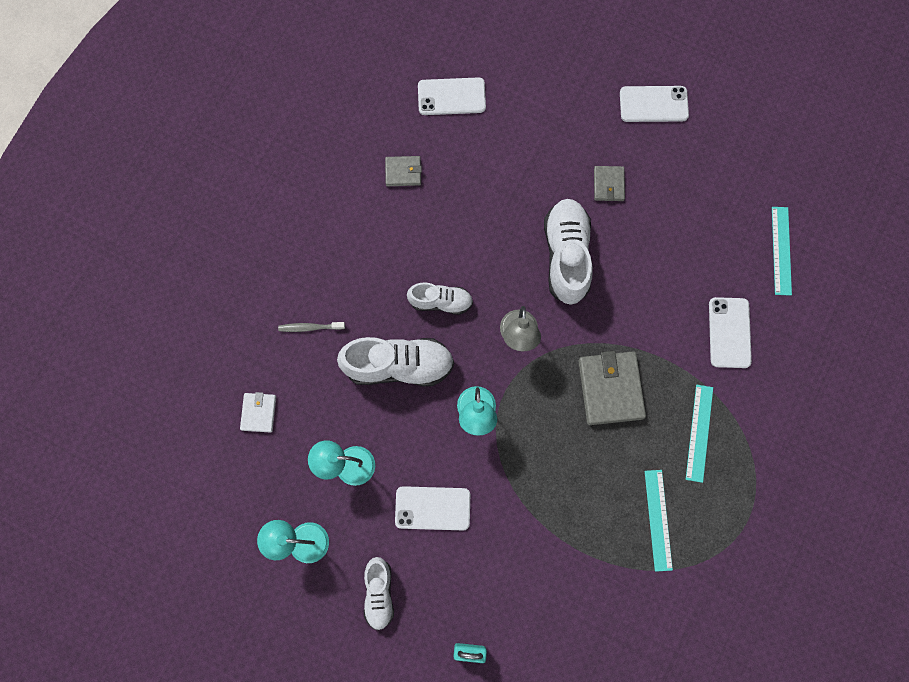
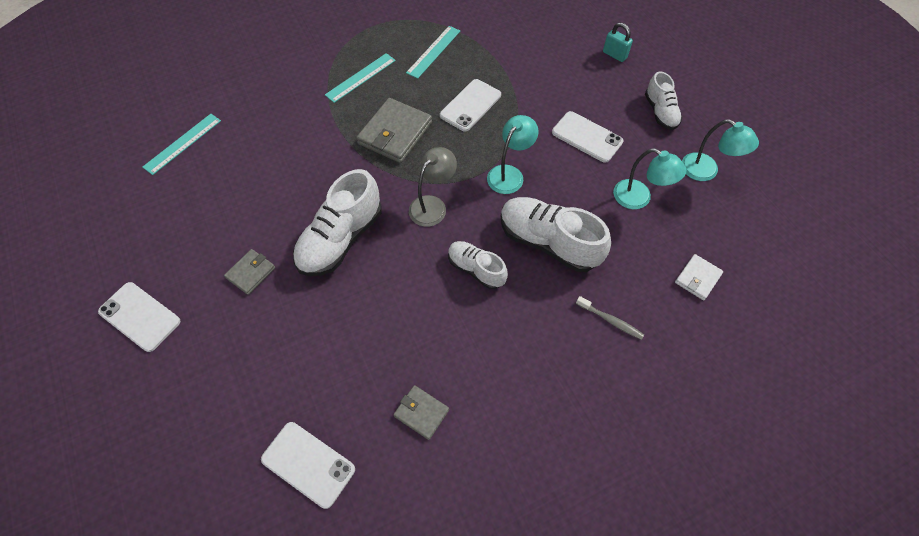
camera: 145 degrees left, 15 degrees down
(379, 593) = (660, 112): white shoe -> white shoe turned 135 degrees clockwise
(729, 332) = (278, 117): white phone -> white phone (470, 105)

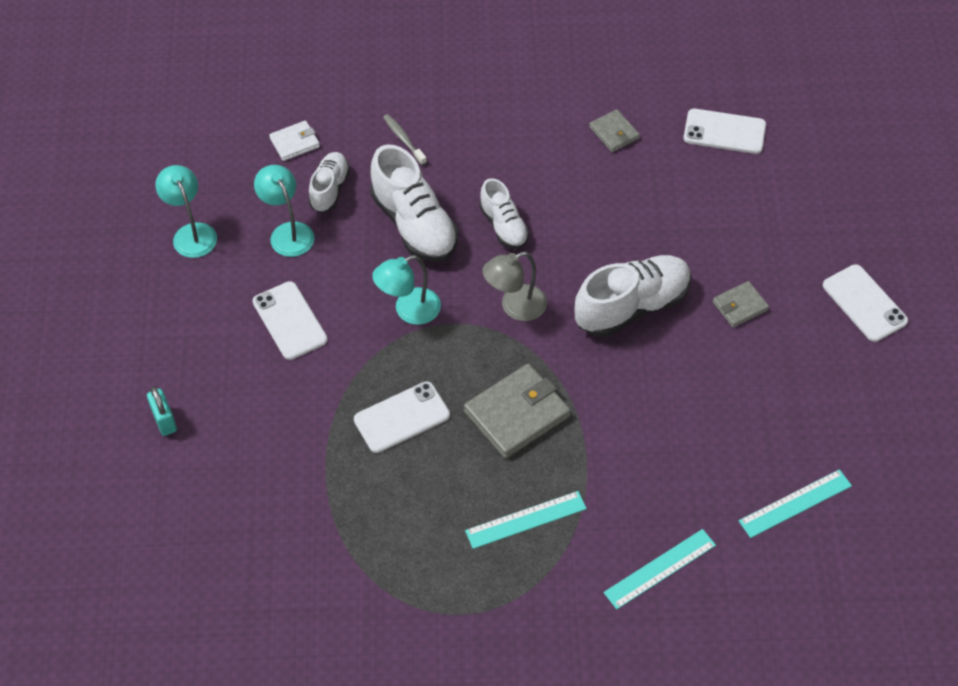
camera: 155 degrees left, 5 degrees down
(308, 464) = (724, 132): white phone -> white phone turned 45 degrees counterclockwise
(433, 51) = (403, 525): turquoise ruler -> turquoise ruler (660, 569)
(660, 112) = (179, 318): white shoe -> white shoe (330, 189)

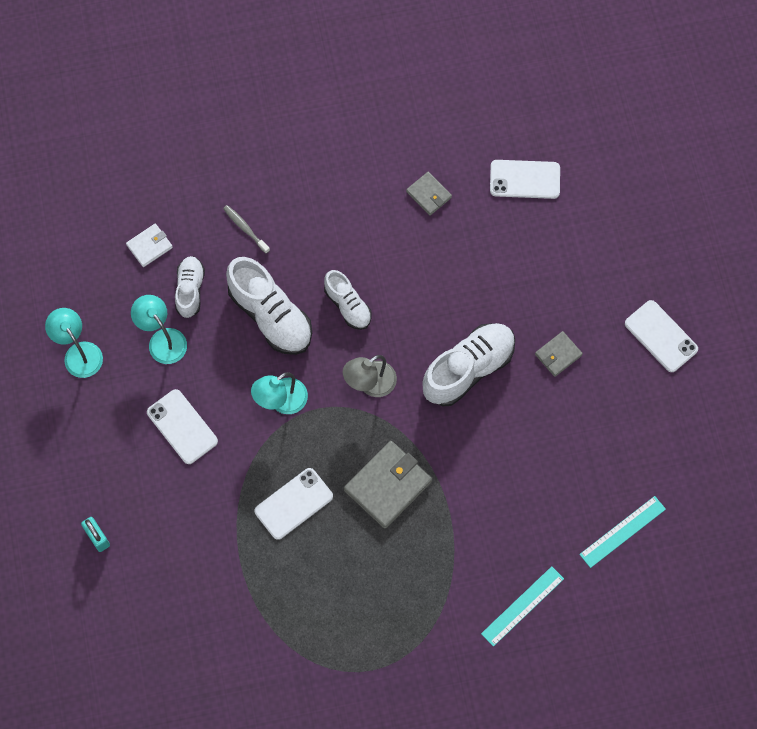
camera: 10 degrees left, 15 degrees up
(526, 520) = (410, 580): turquoise ruler -> none

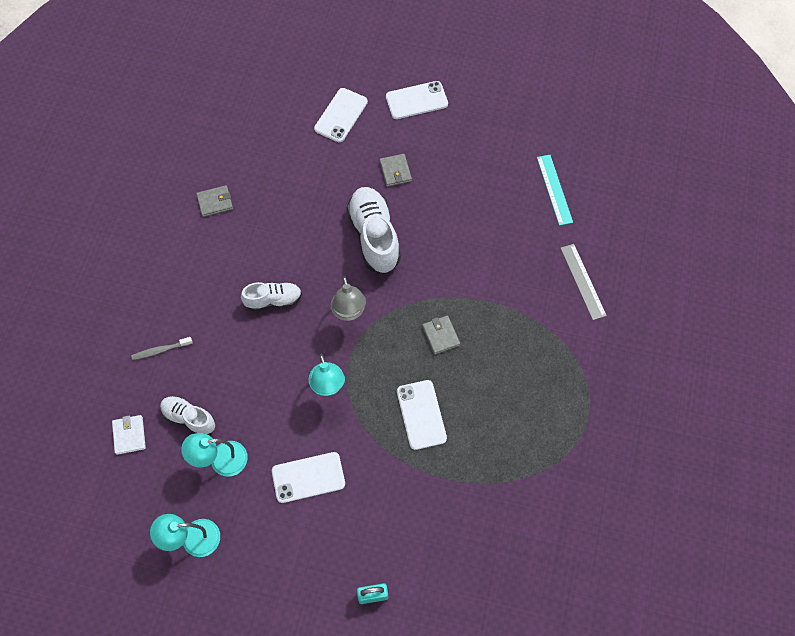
camera: 65 degrees left, 5 degrees down
(270, 315) = (248, 363): white shoe -> none
(388, 485) = (440, 335): grey wallet -> grey wallet, size x0.55
(522, 606) = (583, 281): turquoise ruler -> grey ruler
(525, 179) = (243, 133): white phone -> white phone (341, 115)

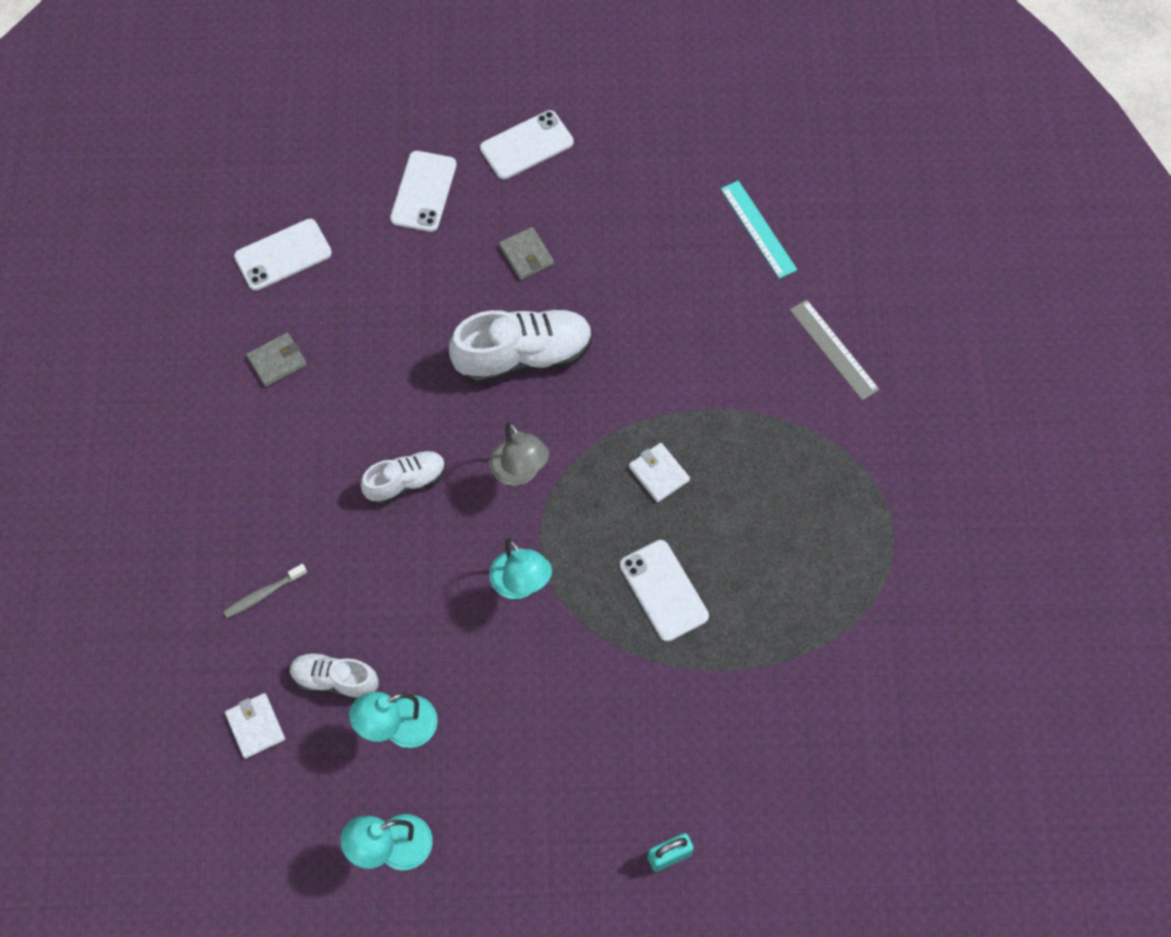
camera: 15 degrees left, 0 degrees up
(308, 477) = (531, 718): white phone -> white phone (283, 255)
(374, 236) = (523, 356): white shoe -> white shoe turned 105 degrees clockwise
(440, 335) = (658, 473): grey wallet -> white wallet

